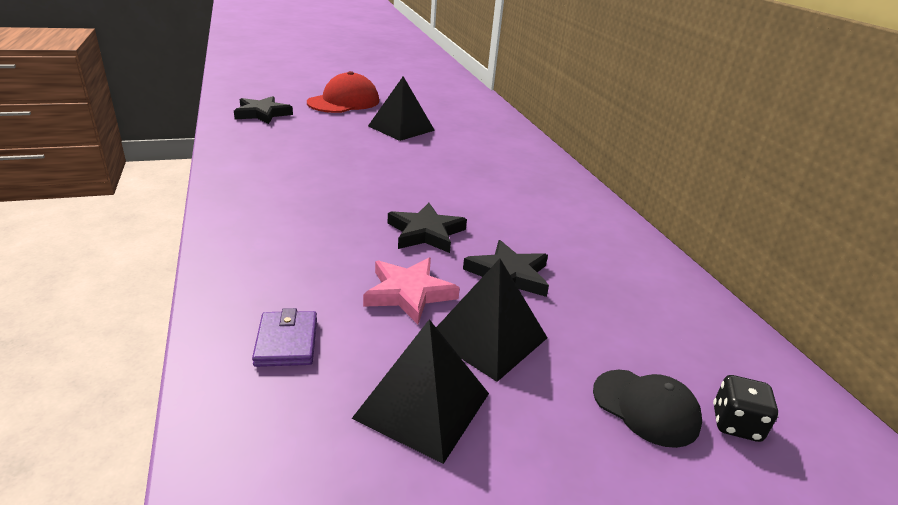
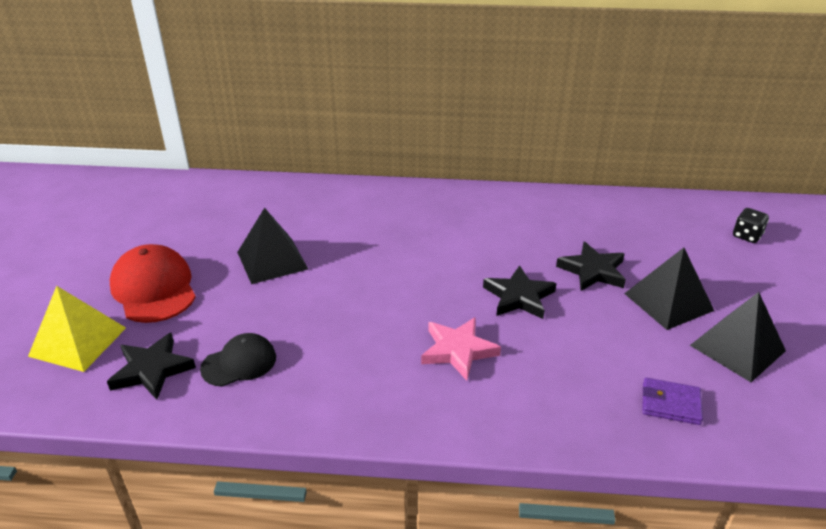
camera: 65 degrees left, 5 degrees up
(281, 93) = (78, 341): none -> yellow pyramid
(409, 293) = (611, 326): pink star -> pink star (458, 350)
(646, 407) = (735, 261): black cap -> black cap (239, 363)

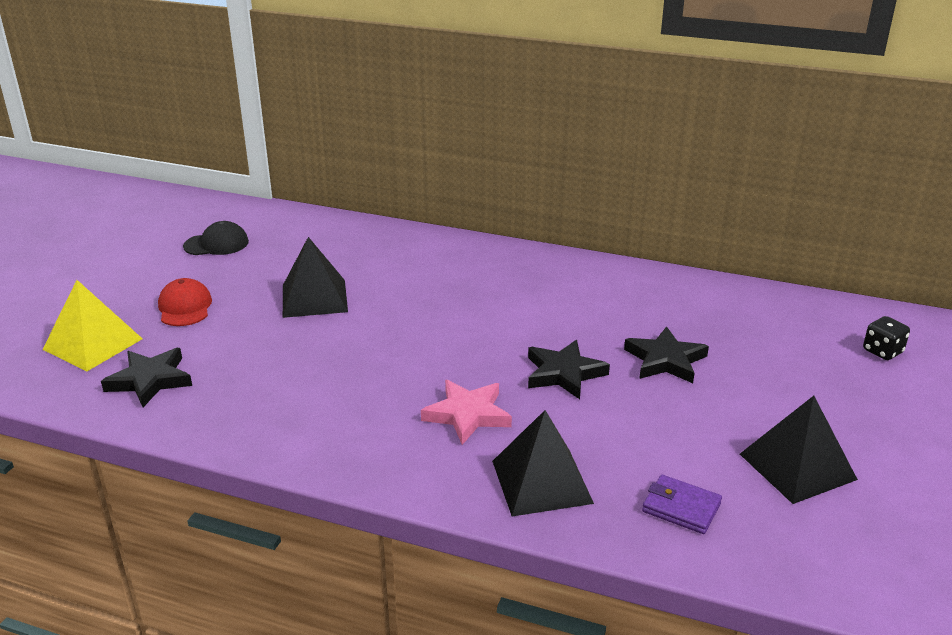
camera: 15 degrees right, 5 degrees down
(154, 288) = (185, 307): red cap -> red cap, size x0.63
(239, 363) = (236, 388): black cap -> black cap (216, 244)
(668, 302) = (739, 406): black pyramid -> black pyramid (541, 482)

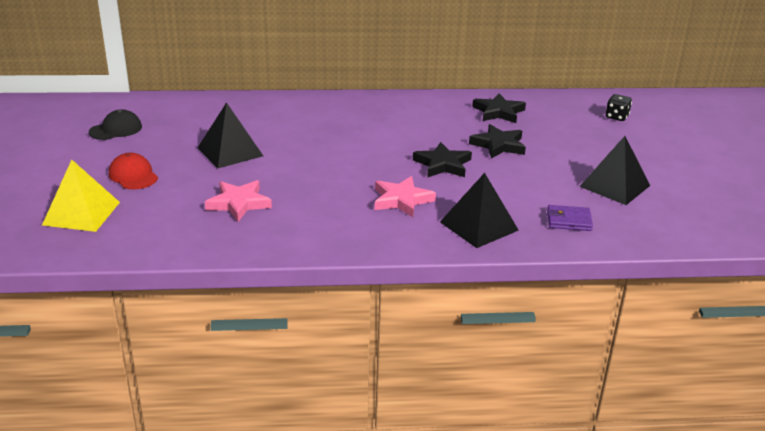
camera: 25 degrees left, 0 degrees up
(150, 380) = (154, 227): black star -> black star (498, 112)
(267, 371) = (239, 203): none -> pink star

